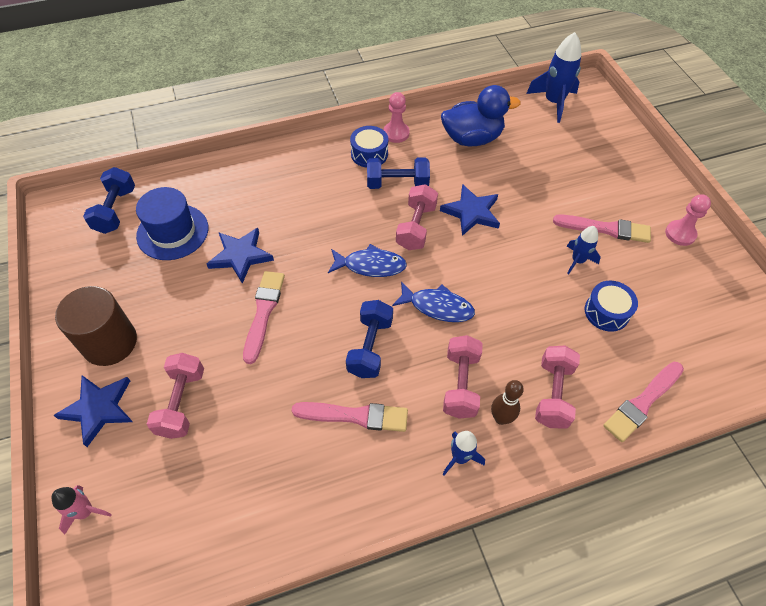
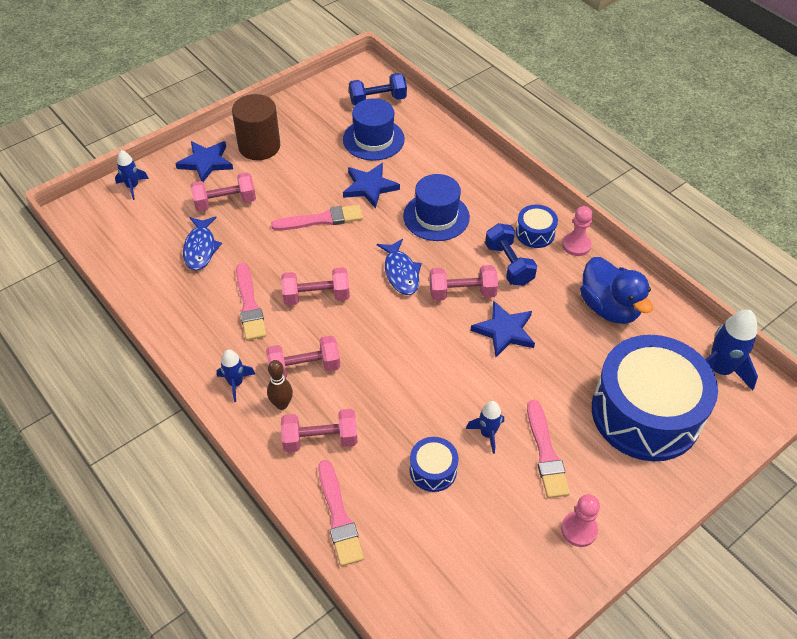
camera: 70 degrees right, 5 degrees down
(86, 512) = (132, 187): pink rocket -> blue rocket
(312, 215) = (436, 216): none -> blue hat
(370, 347) = (316, 296): blue dumbbell -> pink dumbbell
(437, 307) = (378, 332): blue fish -> blue fish (200, 248)
(581, 156) = (645, 413): none -> blue drum
(643, 402) = (338, 516): pink brush -> pink brush turned 135 degrees counterclockwise

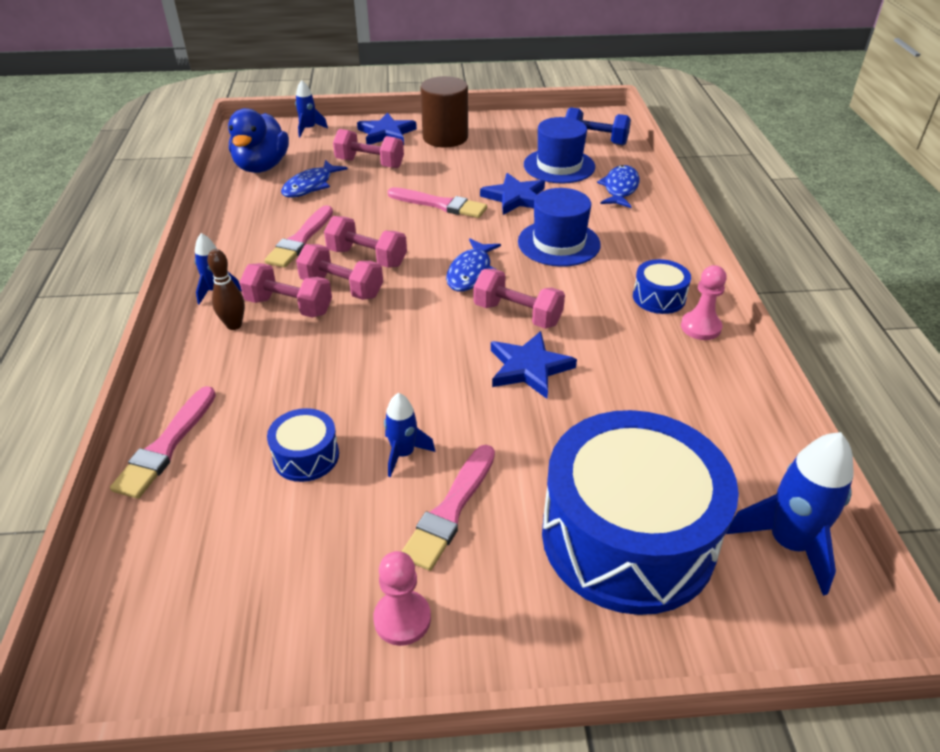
camera: 35 degrees right, 10 degrees down
(320, 439) = (232, 370): pink dumbbell -> pink dumbbell (342, 288)
(434, 143) = (620, 188): none -> blue fish
(508, 264) = (598, 312): blue dumbbell -> none
(609, 308) = (685, 403): blue duck -> blue duck (262, 167)

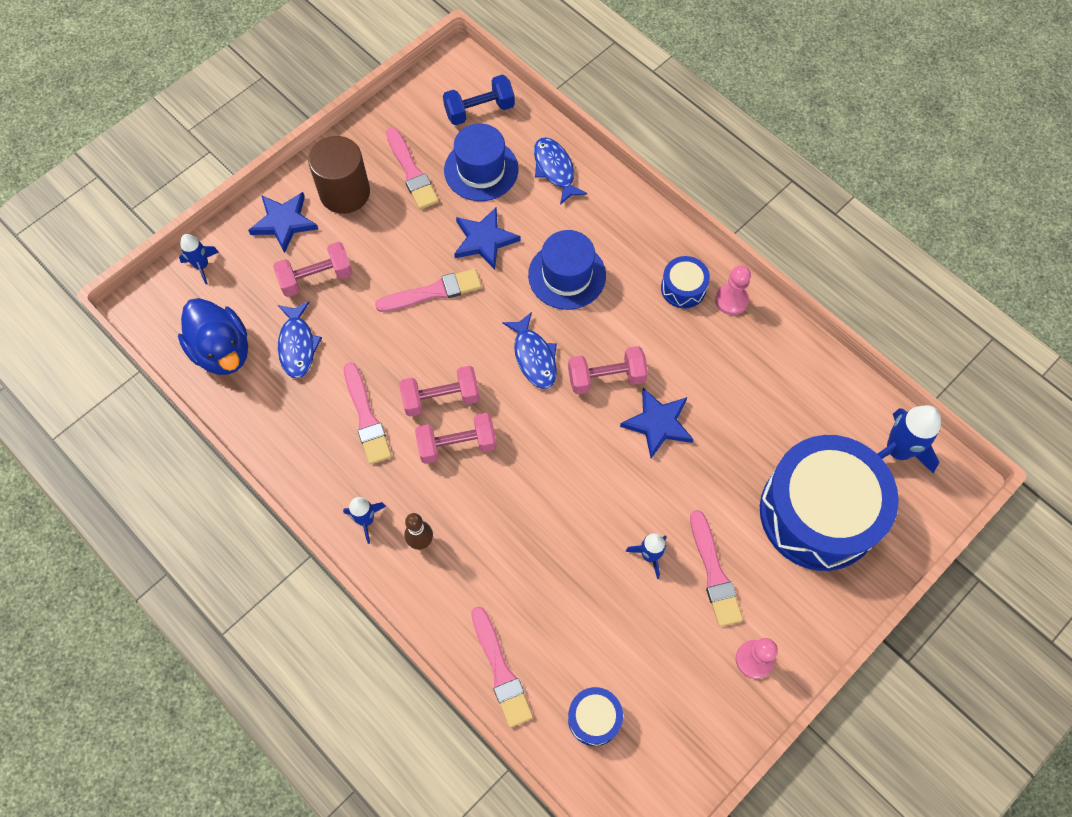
camera: 40 degrees left, 25 degrees up
(289, 306) = (439, 493): pink dumbbell -> none
(306, 456) = (595, 605): blue drum -> blue drum (594, 718)
(505, 147) = (411, 171): none -> pink brush

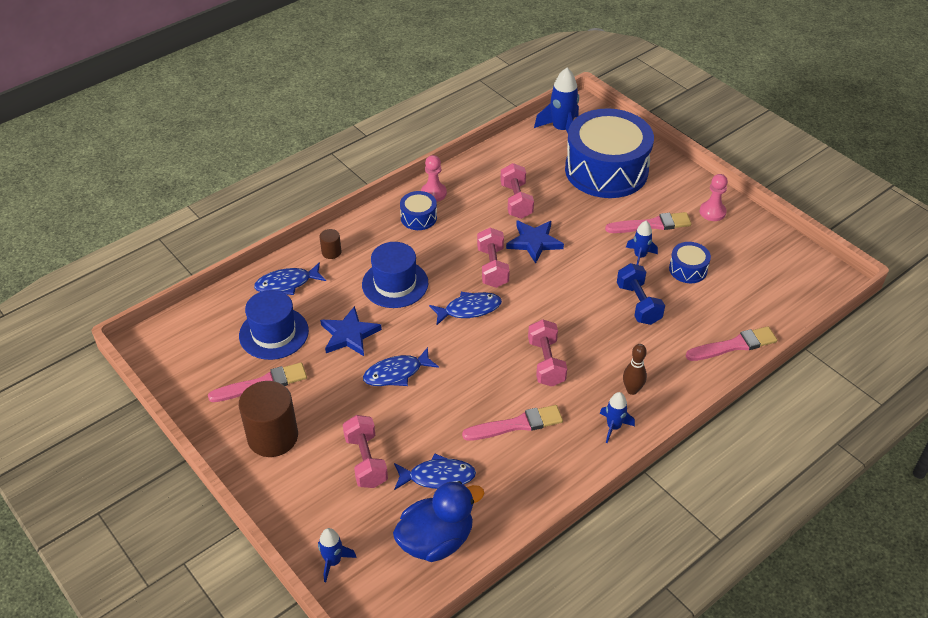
camera: 85 degrees left, 20 degrees down
(284, 222) = (296, 488): blue star -> none
(432, 292) = (396, 373): pink brush -> blue fish
(441, 398) = (502, 371): pink dumbbell -> pink dumbbell (516, 201)
(479, 110) = (206, 331): blue dumbbell -> blue dumbbell (638, 304)
(594, 718) = (763, 295): blue drum -> blue drum (688, 269)
(610, 204) = (331, 252): none -> brown cylinder

